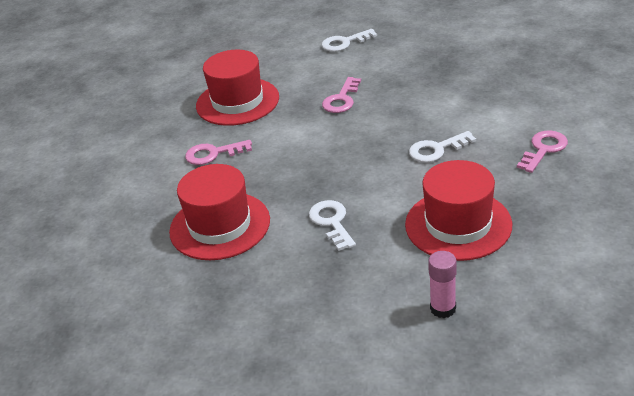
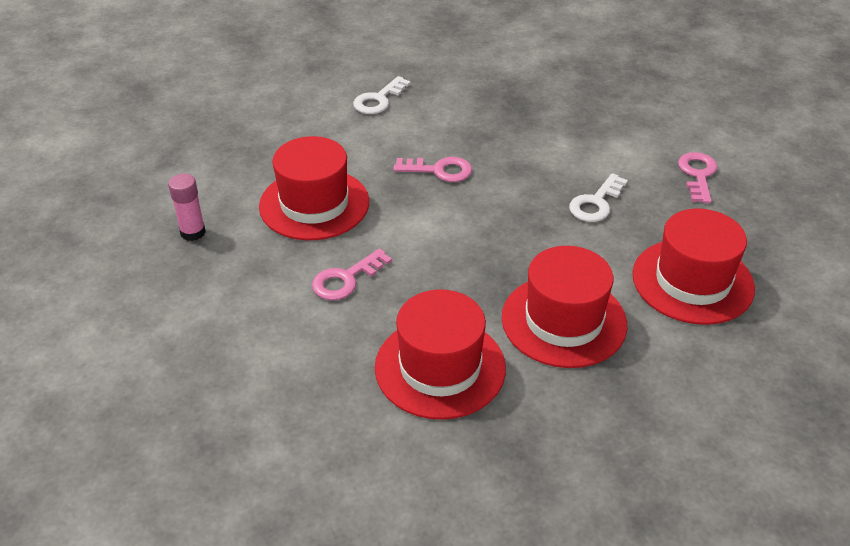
camera: 35 degrees left, 5 degrees up
(331, 222) = (564, 321): white key -> red hat
(342, 99) = (439, 170): pink key -> pink key turned 75 degrees counterclockwise
(443, 308) = (761, 378): pink glue stick -> pink glue stick (193, 232)

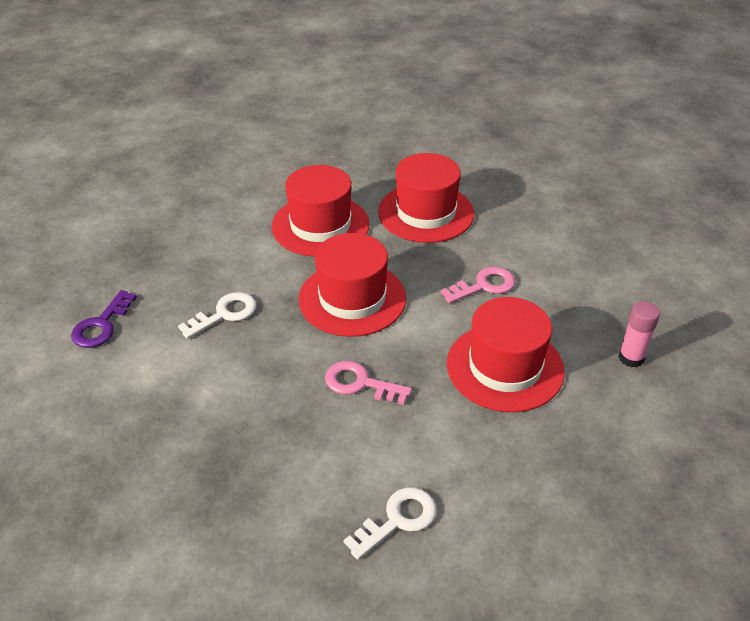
camera: 165 degrees left, 0 degrees up
(692, 281) = (201, 234): red hat -> red hat (352, 298)
(697, 175) = (101, 325): pink key -> purple key

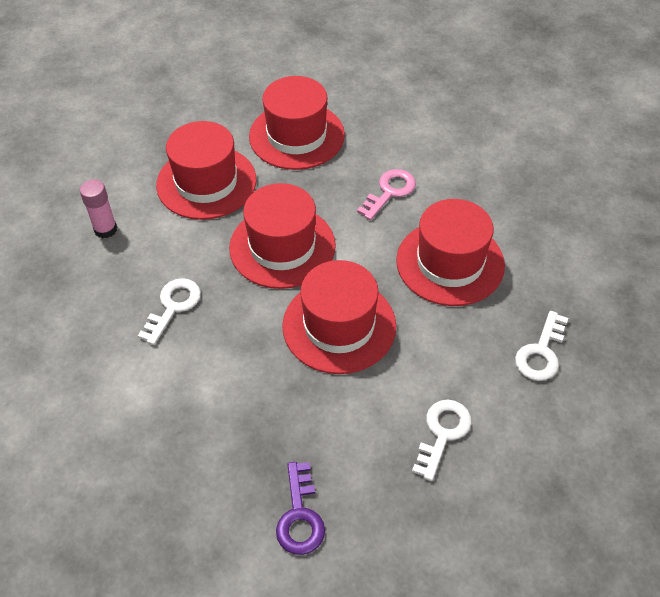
camera: 25 degrees left, 10 degrees up
(101, 325) = (58, 364): purple key -> purple key (300, 516)
(360, 383) = (339, 326): pink key -> red hat
(550, 485) = (541, 352): none -> white key
(631, 358) = (543, 216): pink glue stick -> pink glue stick (105, 229)

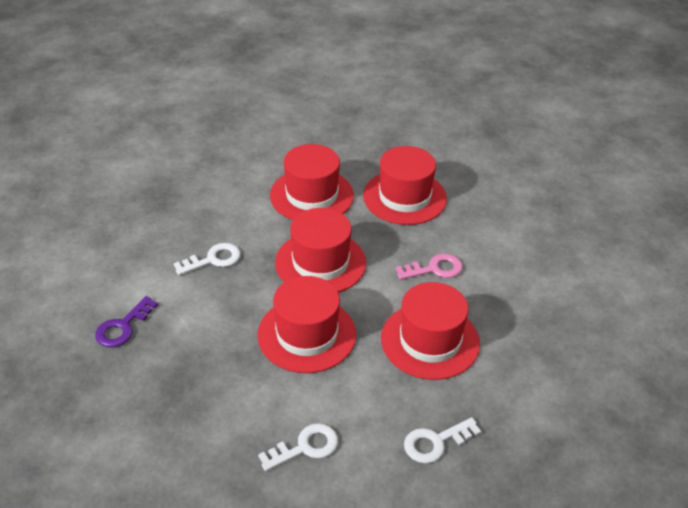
camera: 35 degrees right, 10 degrees down
(105, 229) = (220, 191): pink glue stick -> none
(300, 516) = (160, 433): purple key -> purple key (123, 327)

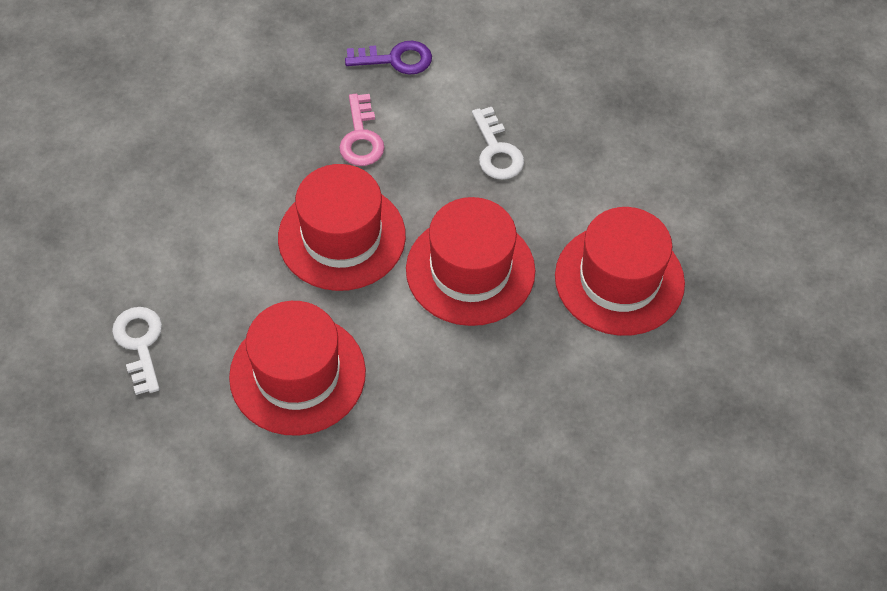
camera: 100 degrees right, 15 degrees up
(123, 327) = (396, 59): purple key -> purple key turned 135 degrees clockwise
(305, 447) = (175, 213): white key -> none
(404, 197) = (602, 407): red hat -> none
(434, 269) = (433, 412): pink key -> pink key (361, 137)

